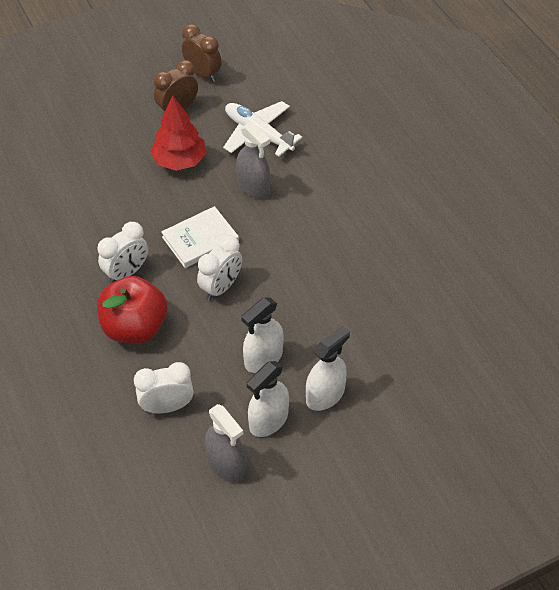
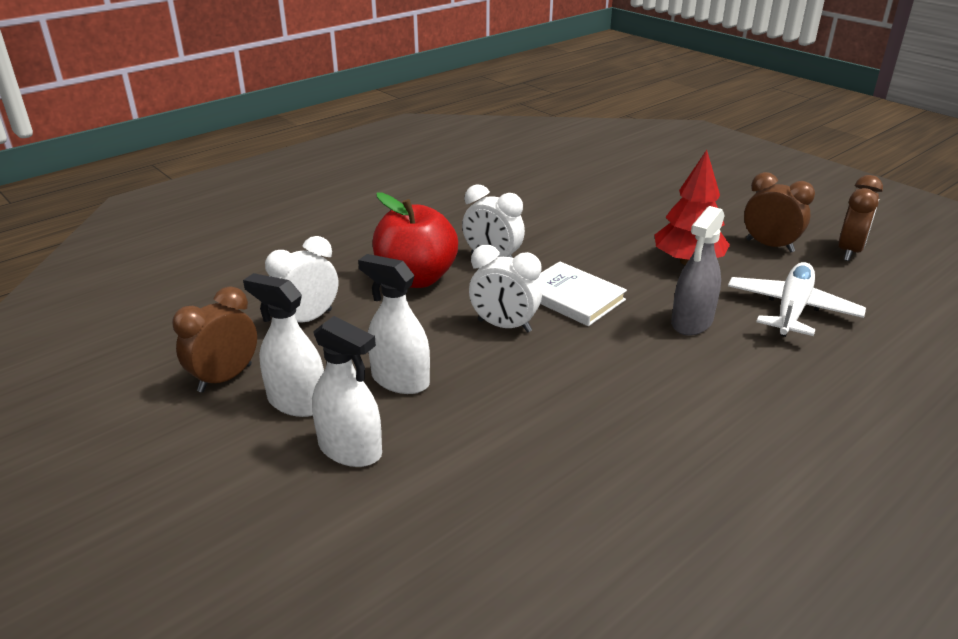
camera: 75 degrees right, 20 degrees down
(167, 406) = (307, 319): white clock -> white clock turned 105 degrees counterclockwise
(226, 464) = (225, 378): grey spray bottle -> brown clock

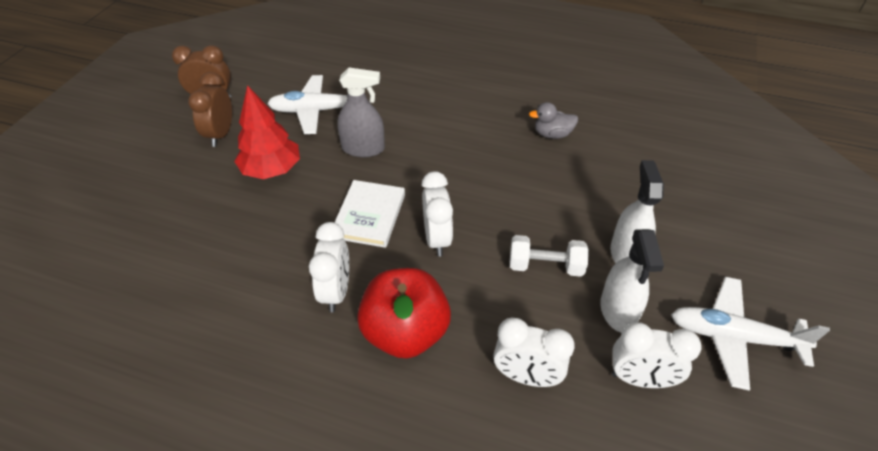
camera: 120 degrees left, 15 degrees up
(171, 469) = (733, 337): none -> white plane
(225, 378) = (640, 379): brown clock -> white clock
(400, 380) = (545, 266): white spray bottle -> white dumbbell
(623, 500) = (552, 134): none -> grey duck

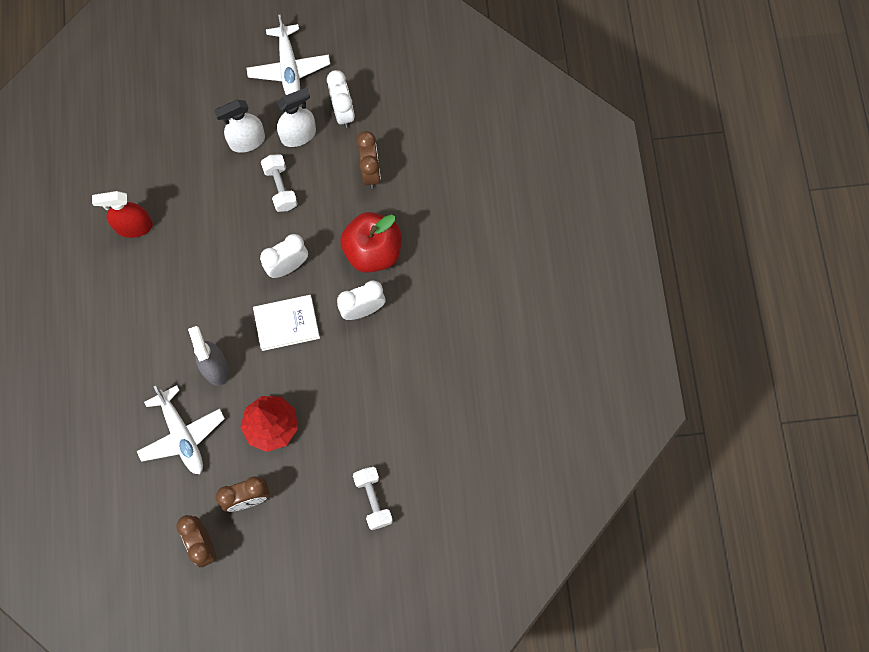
camera: 115 degrees left, 25 degrees up
(125, 222) = (373, 500): none -> white dumbbell
(526, 377) = (370, 172): white clock -> brown clock
(552, 134) = (134, 226): grey duck -> red spray bottle

